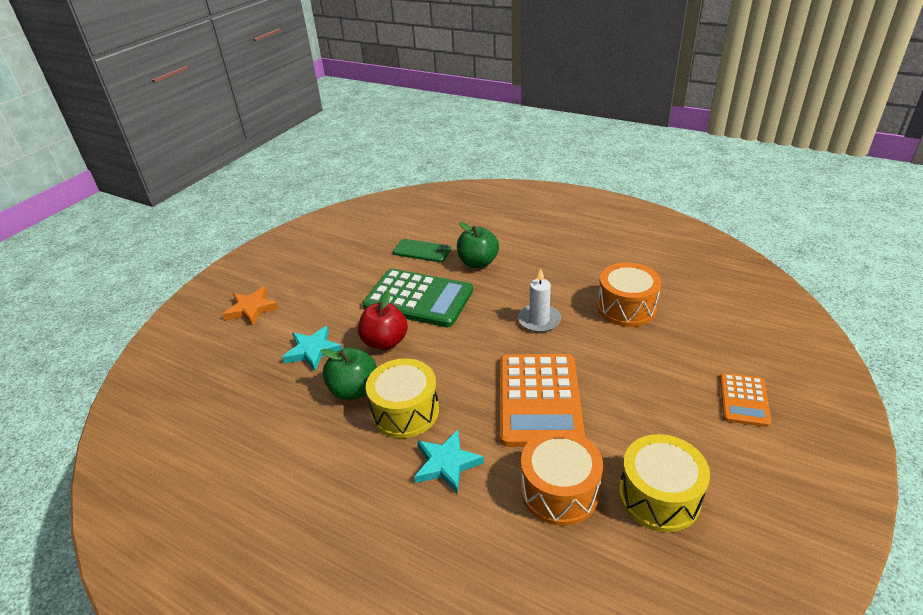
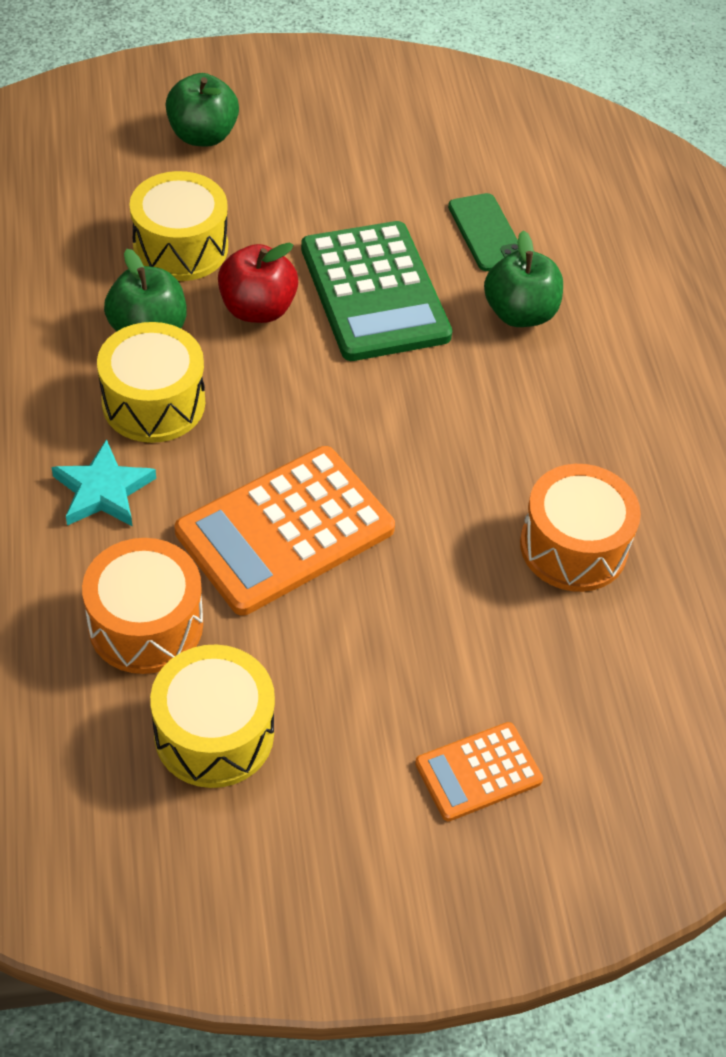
camera: 45 degrees right, 15 degrees up
(251, 309) = (203, 136): orange star -> green apple
(313, 351) = (180, 247): turquoise star -> yellow drum
(539, 320) = (448, 453): white candle -> none

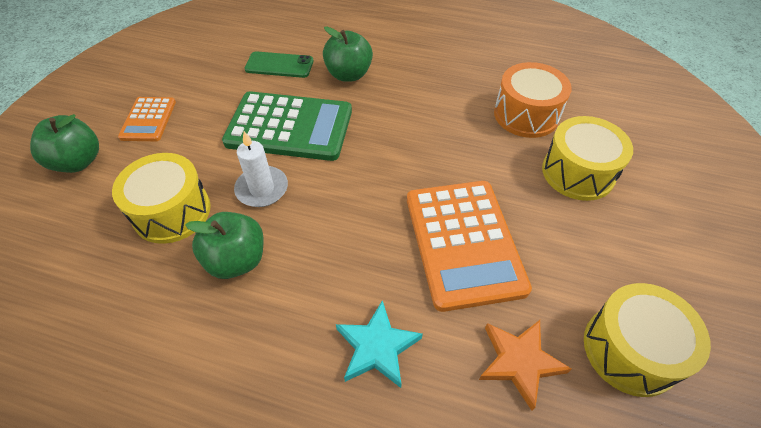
camera: 60 degrees left, 0 degrees up
(146, 624) = (519, 362): orange drum -> orange star
(153, 402) = (309, 281): yellow drum -> yellow drum (578, 172)
(257, 309) = (262, 189): red apple -> white candle
(478, 772) = (679, 213): orange calculator -> orange calculator (148, 119)

